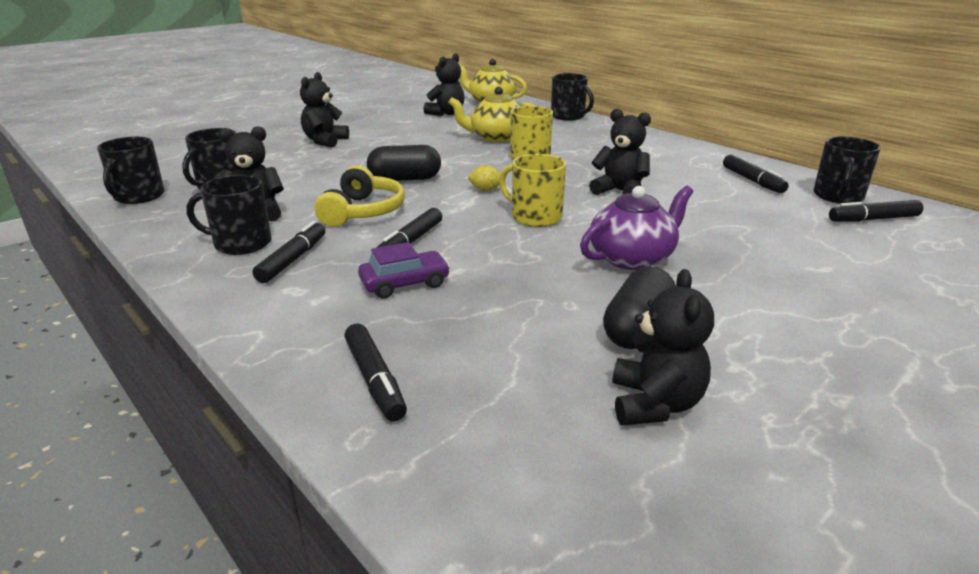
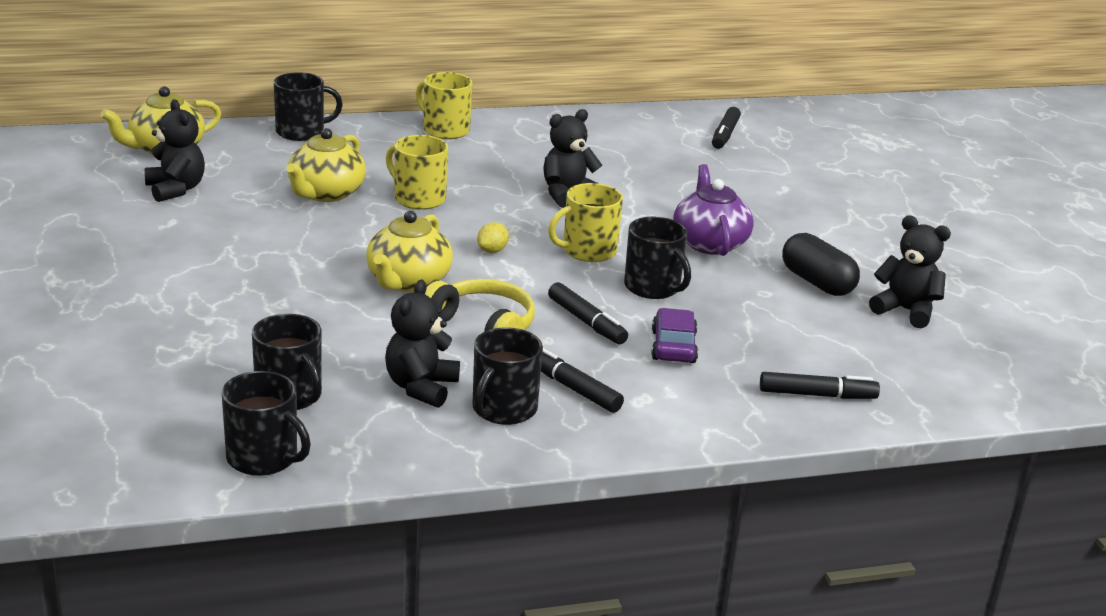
camera: 65 degrees left, 0 degrees up
(325, 141) = (188, 294): black teddy bear -> none
(405, 179) = (407, 281): black capsule -> yellow teapot
(648, 141) = (445, 130): none -> yellow mug
(752, 181) = (605, 136): black marker -> none
(838, 196) = (672, 124): black mug -> black mug (653, 287)

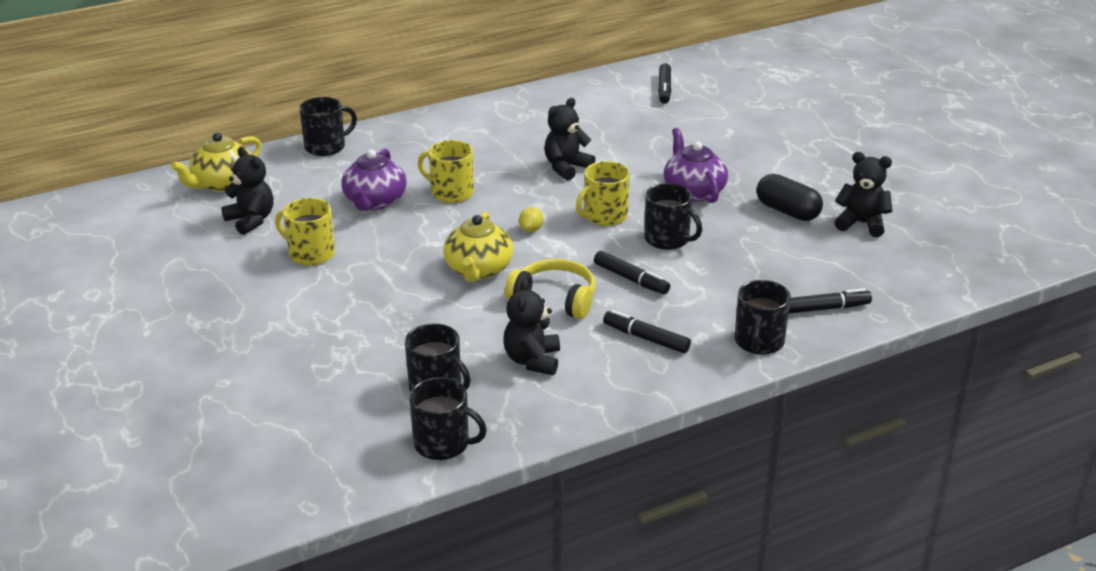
camera: 10 degrees left, 5 degrees up
(325, 193) = (374, 201): yellow teapot -> purple teapot
(445, 130) = (442, 124): yellow mug -> yellow mug (310, 253)
(503, 409) = (602, 366): black mug -> black mug (759, 342)
(673, 346) = (704, 288): purple car -> none

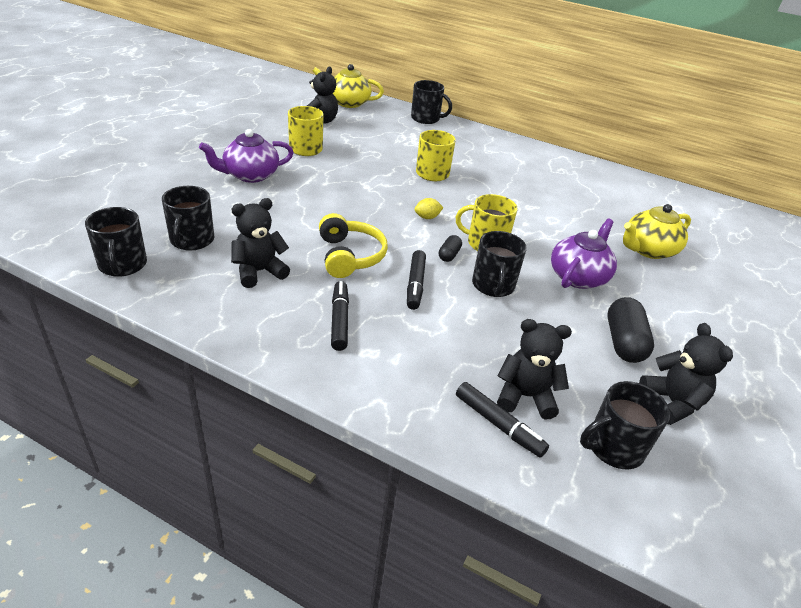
camera: 50 degrees right, 5 degrees up
(374, 201) = (387, 151): purple teapot -> purple teapot (250, 175)
(478, 270) = (352, 212): yellow teapot -> yellow teapot (648, 250)
(566, 167) = (525, 207): black teddy bear -> black teddy bear (525, 396)
(603, 243) = (449, 255): none -> black capsule
(664, 89) = (694, 216): black marker -> none
(759, 342) = (397, 394): black mug -> black mug (613, 447)

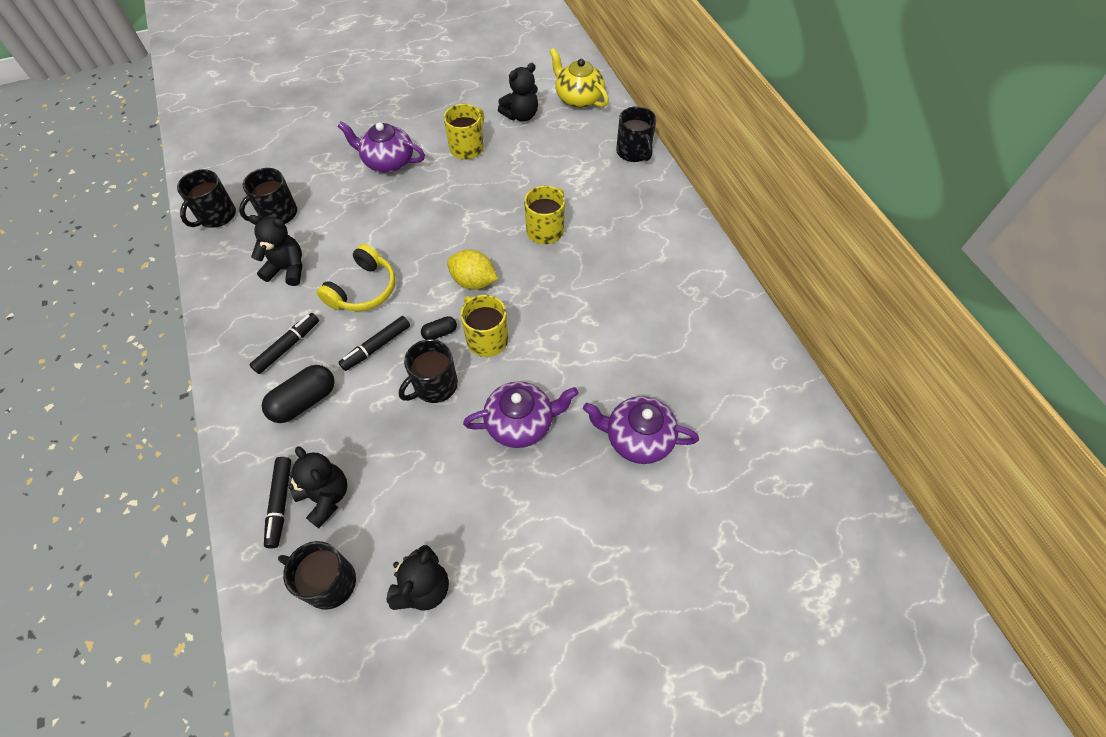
camera: 45 degrees right, 20 degrees up
(427, 217) = (473, 281): yellow lemon -> yellow lemon, size x1.75
(623, 342) = (464, 510): black capsule -> black capsule (304, 401)
(648, 250) = (637, 438): yellow teapot -> purple teapot

